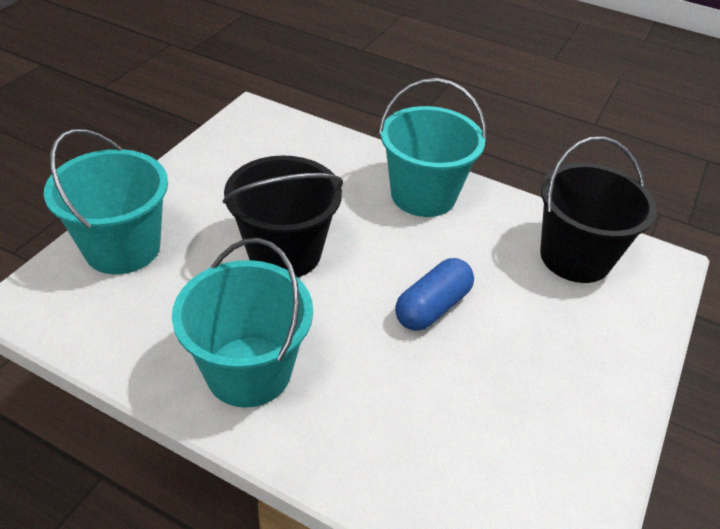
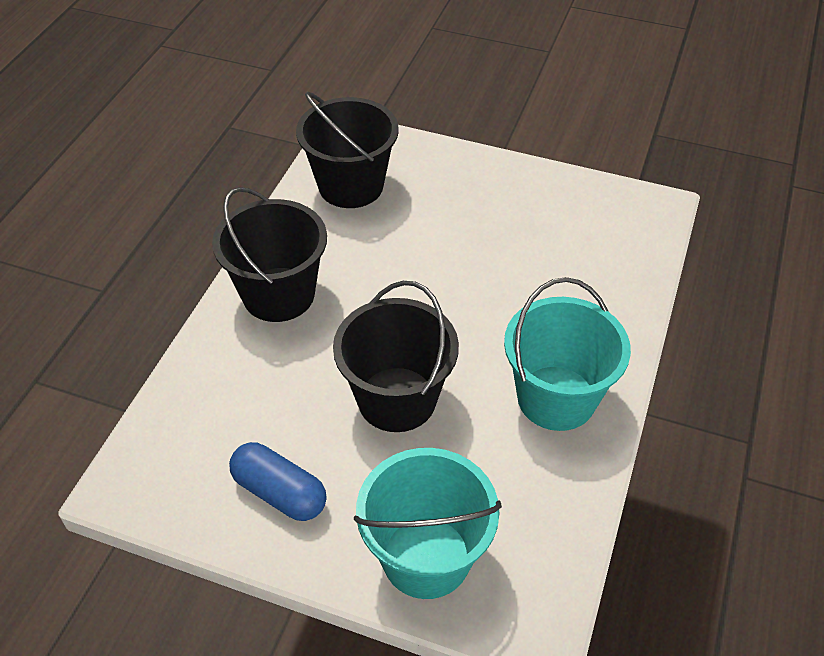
camera: 95 degrees left, 5 degrees up
(423, 195) = (278, 294): turquoise bucket -> black bucket
(432, 307) = (440, 278): blue capsule -> blue capsule (280, 492)

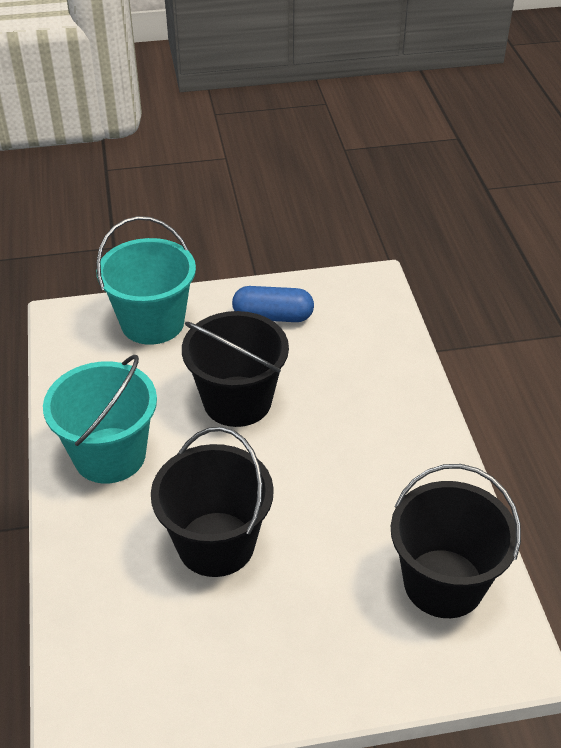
camera: 150 degrees right, 5 degrees down
(278, 294) = (401, 438): black bucket -> black bucket (216, 544)

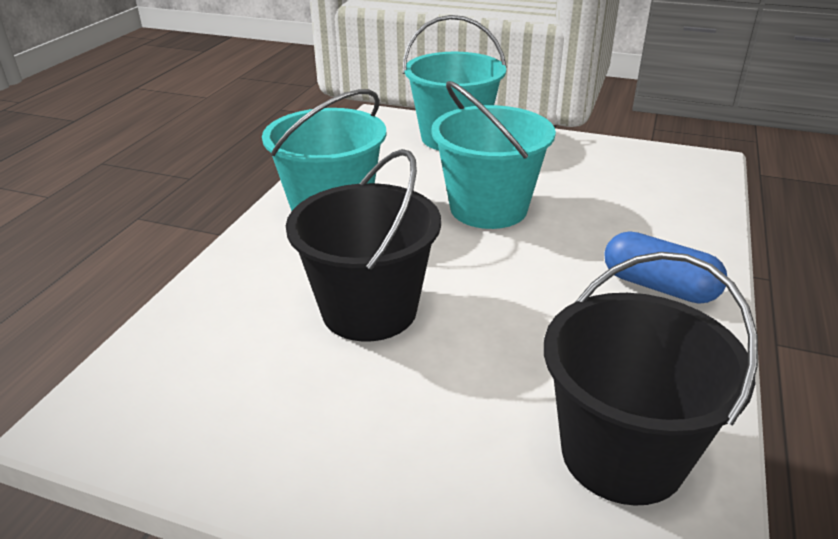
camera: 30 degrees right, 10 degrees down
(237, 401) = (488, 208): black bucket -> turquoise bucket
(273, 316) = (574, 160): blue capsule -> blue capsule (658, 286)

